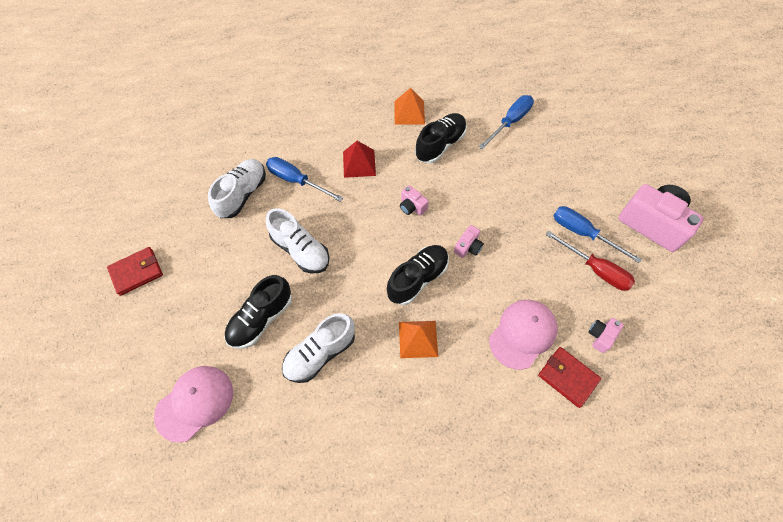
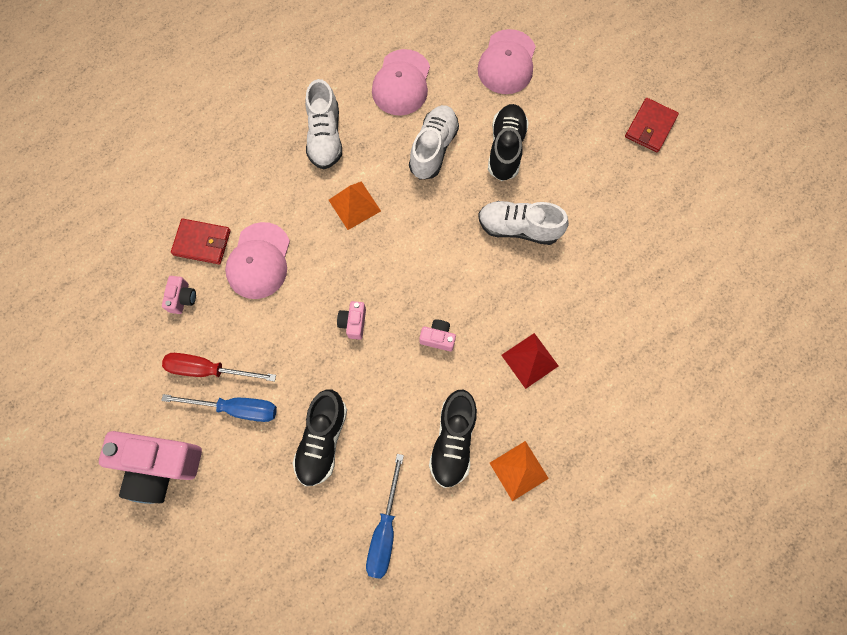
camera: 150 degrees right, 10 degrees up
(242, 194) = (623, 253): white shoe -> white shoe (325, 136)
(296, 180) = (581, 300): blue screwdriver -> none
(304, 440) = (401, 83): none -> pink cap
(417, 279) = (386, 261): black shoe -> black shoe (322, 440)

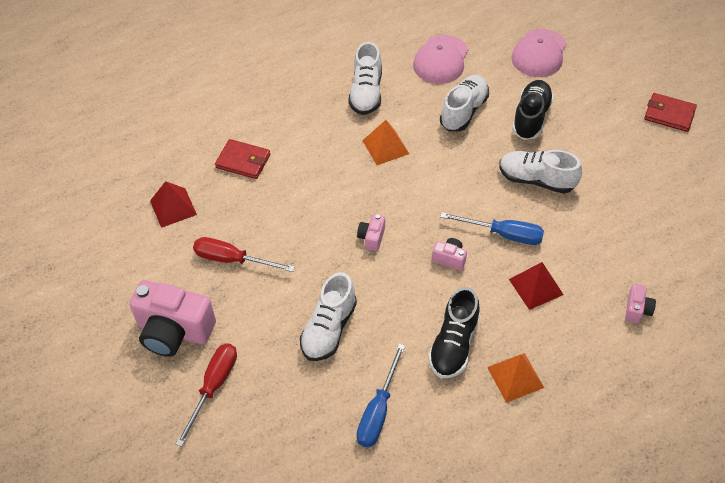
camera: 10 degrees right, 20 degrees down
(134, 312) = (173, 207): none -> red pyramid
(182, 298) = (218, 201): pink camera -> pink camera (637, 310)
(212, 526) = (214, 387): none -> red screwdriver
(236, 408) = (252, 293): blue screwdriver -> blue screwdriver (503, 234)
(259, 261) = (292, 180): pink cap -> none
(322, 440) = (329, 329): black shoe -> white shoe
(650, 127) = (669, 114): red wallet -> red wallet turned 75 degrees clockwise

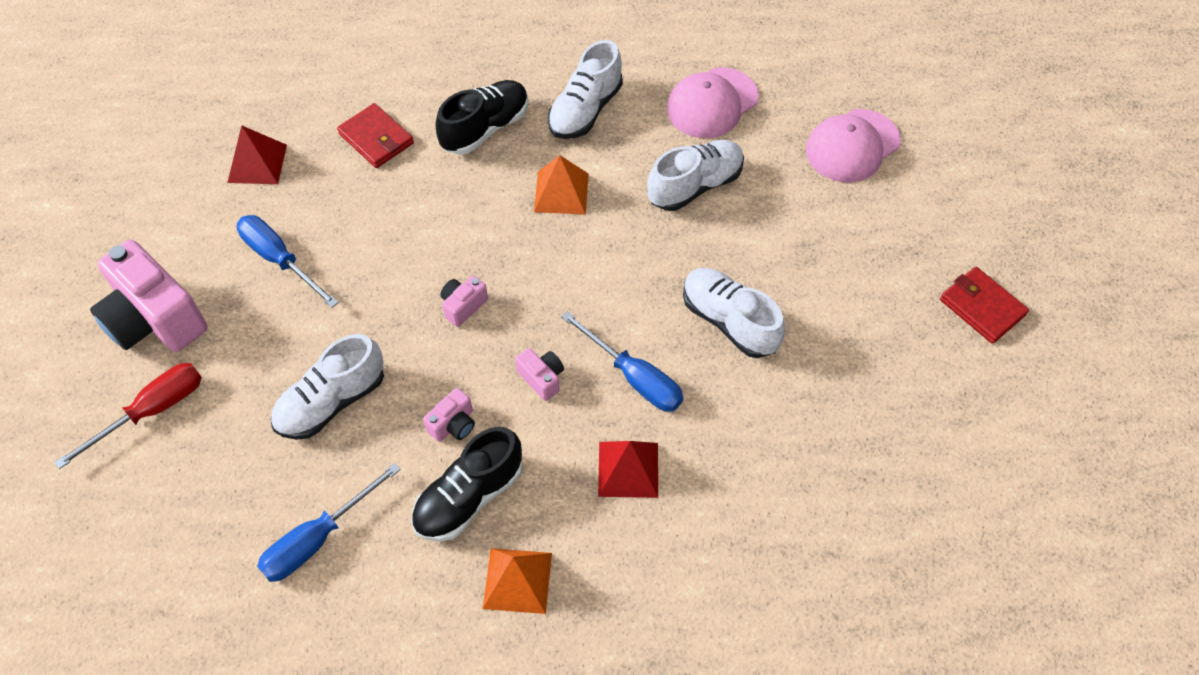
camera: 25 degrees right, 5 degrees up
(232, 259) = (280, 259): red screwdriver -> blue screwdriver
(531, 118) = (780, 231): black shoe -> black shoe (485, 128)
(637, 310) = (744, 567): pink camera -> pink camera (453, 424)

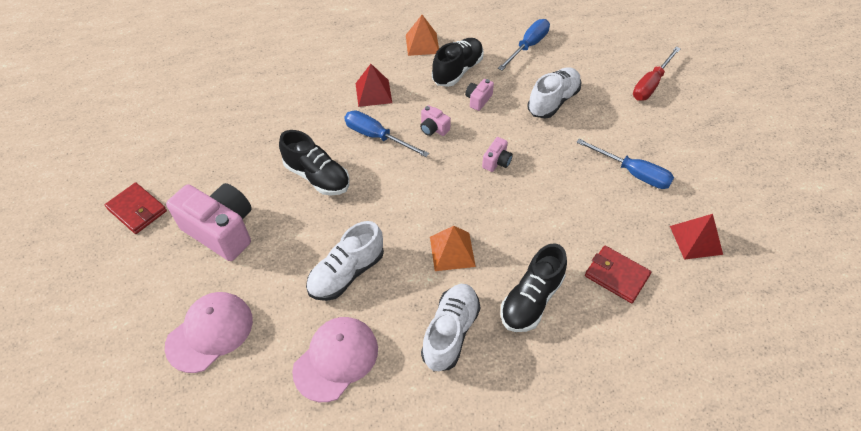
camera: 170 degrees right, 5 degrees down
(155, 320) = (685, 128): pink camera -> pink camera (221, 230)
(729, 321) = (317, 176): white shoe -> black shoe

